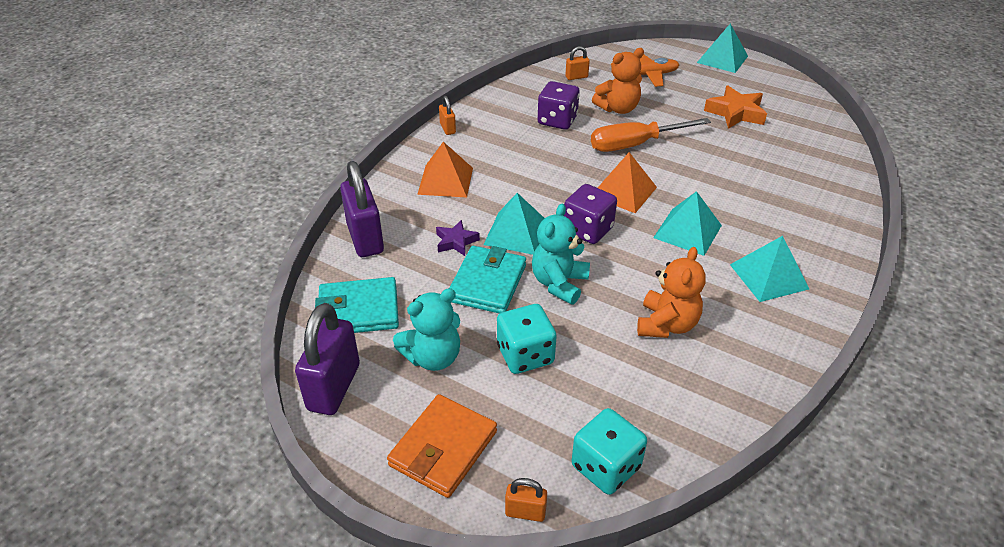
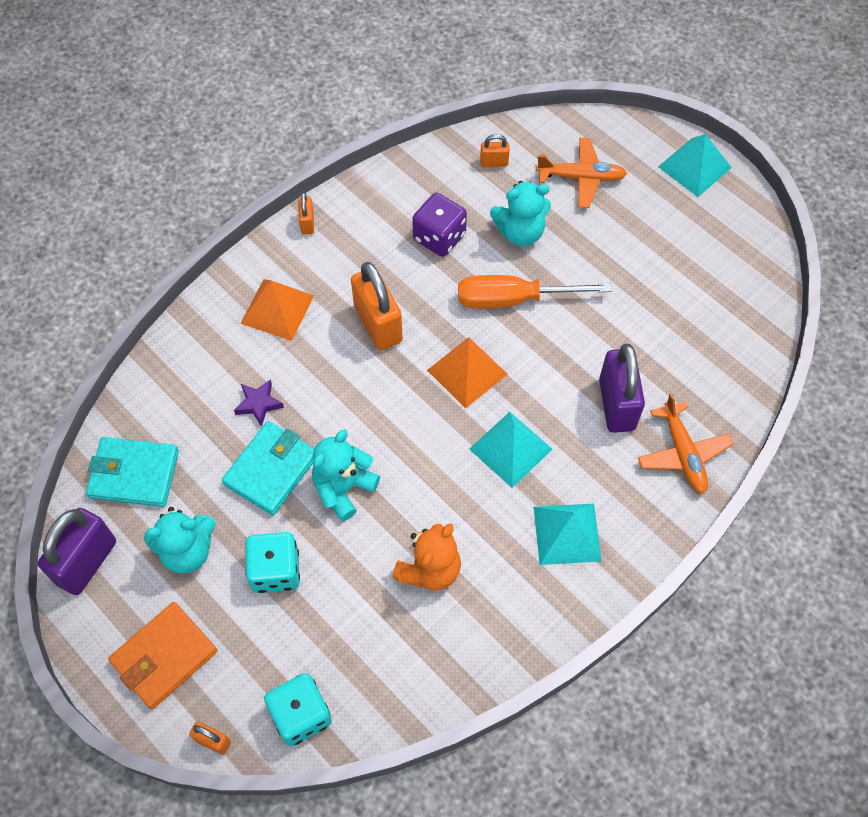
camera: 15 degrees right, 20 degrees up
(365, 239) = (167, 377): purple padlock -> purple padlock (617, 404)
(516, 233) = (326, 406): turquoise pyramid -> none
(535, 176) = (378, 324): none -> orange padlock
(587, 230) = (403, 420): purple dice -> none
(618, 108) = (520, 232): orange teddy bear -> turquoise teddy bear
(735, 113) = (660, 271): orange star -> none
(825, 209) = (683, 453): none -> orange plane

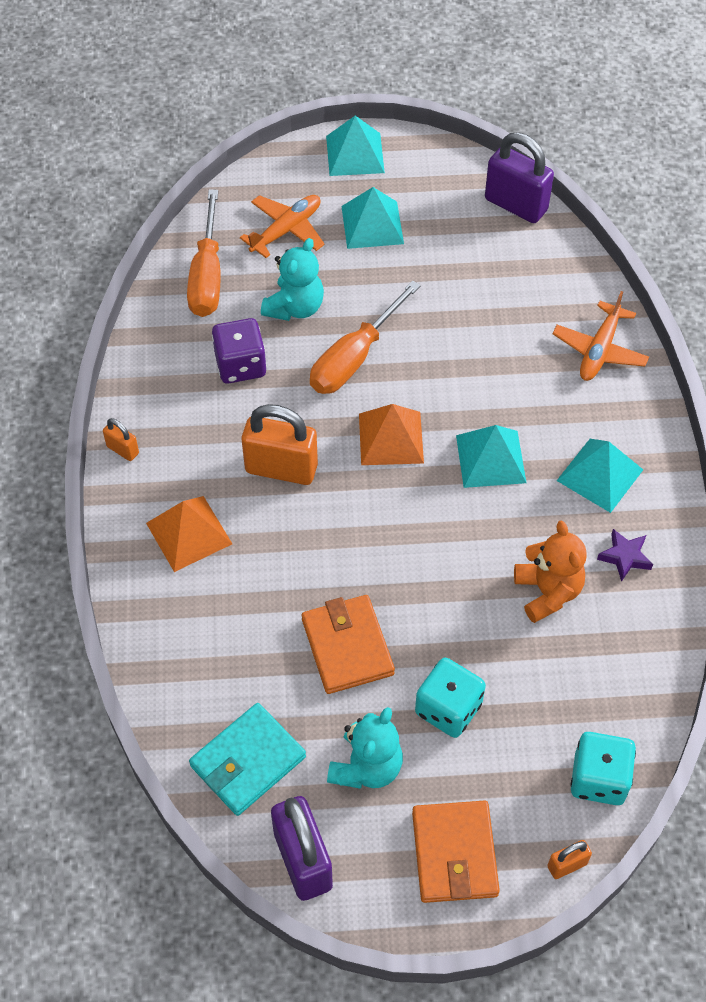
camera: 50 degrees left, 5 degrees down
(258, 404) = (272, 612): purple star -> purple star (624, 557)
(271, 470) = (347, 647): turquoise wallet -> orange wallet
(343, 488) = (416, 603): turquoise teddy bear -> none
(494, 162) = (207, 276): orange padlock -> orange screwdriver
(617, 404) = (518, 360): purple padlock -> purple padlock (516, 205)
(642, 224) = (372, 225): none -> turquoise pyramid
(683, 453) = (599, 350): orange plane -> orange plane turned 90 degrees clockwise

